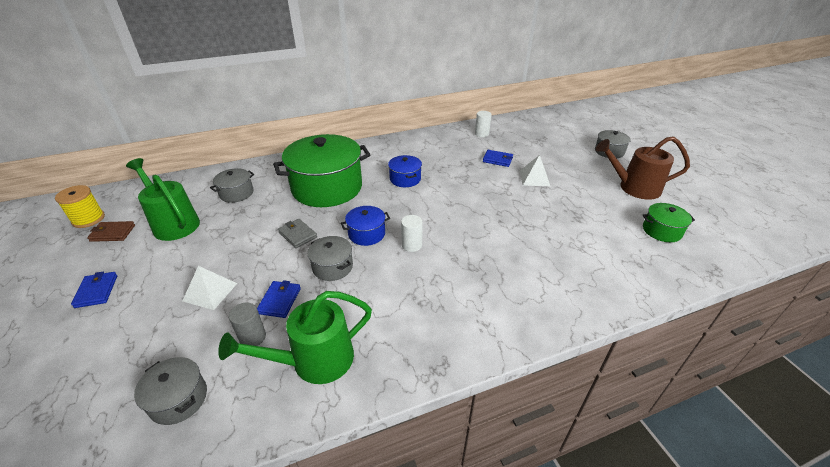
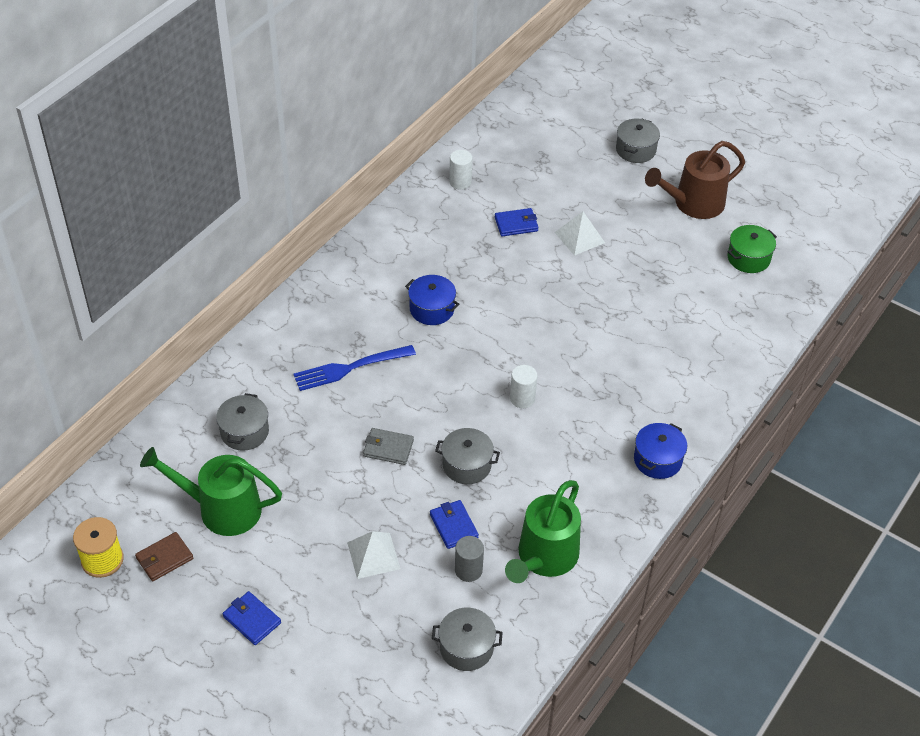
camera: 35 degrees left, 10 degrees up
(327, 188) = (350, 368): green pot -> blue fork
(366, 234) = (462, 409): blue pot -> blue pot (657, 460)

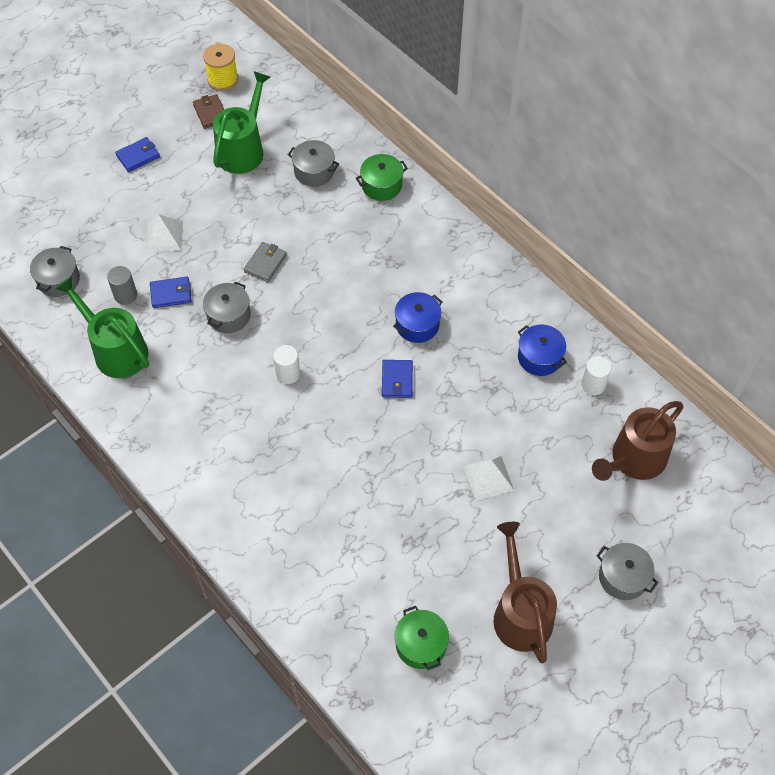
camera: 105 degrees right, 10 degrees up
(254, 367) = (381, 185): none -> green pot
(350, 368) = (362, 251): blue fork -> none
(516, 224) = (519, 422): blue wallet -> blue wallet (397, 380)
(526, 152) = (634, 460): none -> brown watering can
(657, 460) = (182, 466): blue pot -> blue pot (539, 357)

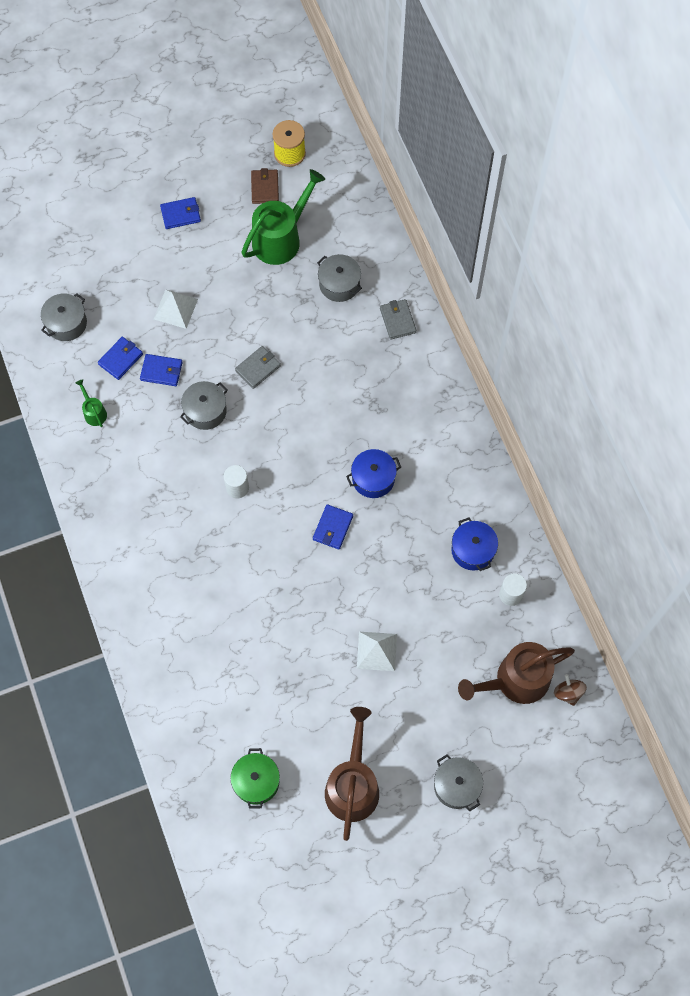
camera: 20 degrees right, 10 degrees up
(116, 350) = (94, 412): green watering can -> green watering can, size x0.45
(125, 295) = (120, 359): grey cylinder -> blue wallet
(381, 185) = (397, 320): green pot -> grey wallet
(688, 454) = (568, 693): none -> brown spinning top

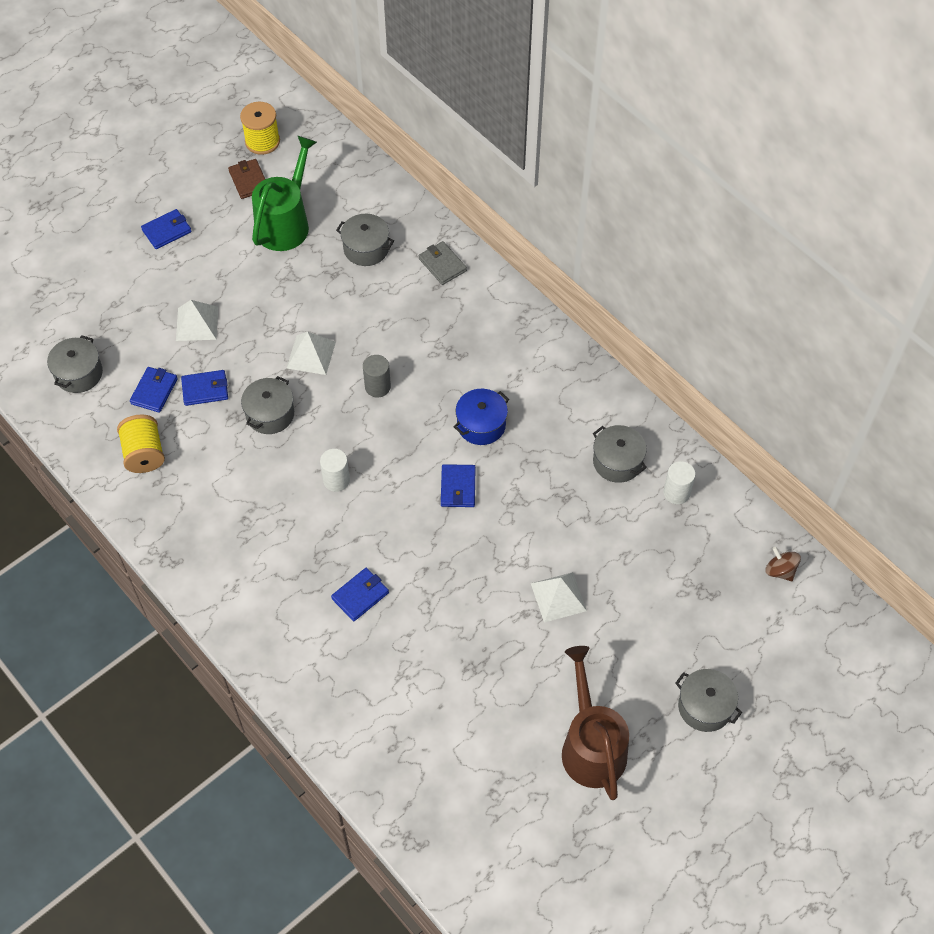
camera: 20 degrees left, 10 degrees down
(94, 412) = (144, 454): green watering can -> yellow spool
(219, 594) = (360, 595): none -> blue wallet
(256, 781) = (482, 780): green pot -> none
(258, 368) = (311, 355): grey wallet -> white pyramid
(301, 415) = (377, 387): none -> grey cylinder
(473, 550) = (617, 462): blue pot -> grey pot
(516, 680) = (720, 577): brown watering can -> none

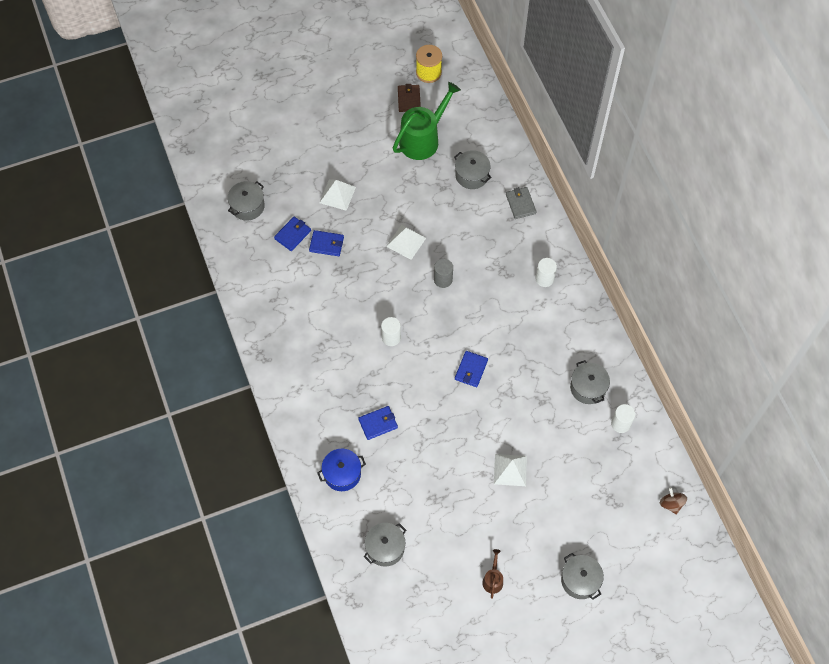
camera: 20 degrees right, 5 degrees up
(144, 454) = (271, 277): yellow spool -> none
(167, 231) = (340, 120): blue wallet -> none
(270, 414) = (363, 276): grey pot -> grey pot (385, 548)
(481, 425) = (503, 330): blue pot -> blue pot (342, 474)
(509, 346) = (544, 279): none -> white cylinder
(591, 746) = (493, 580): brown watering can -> brown watering can, size x0.45

